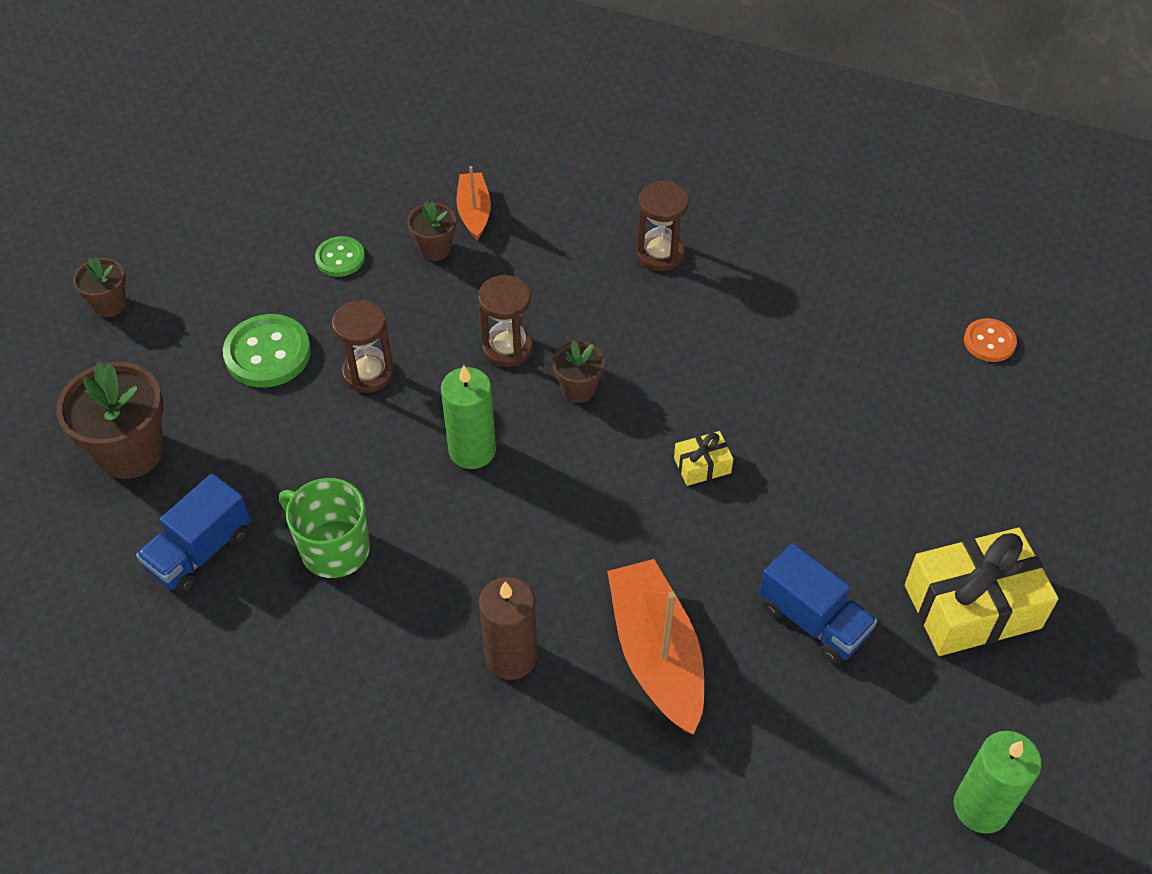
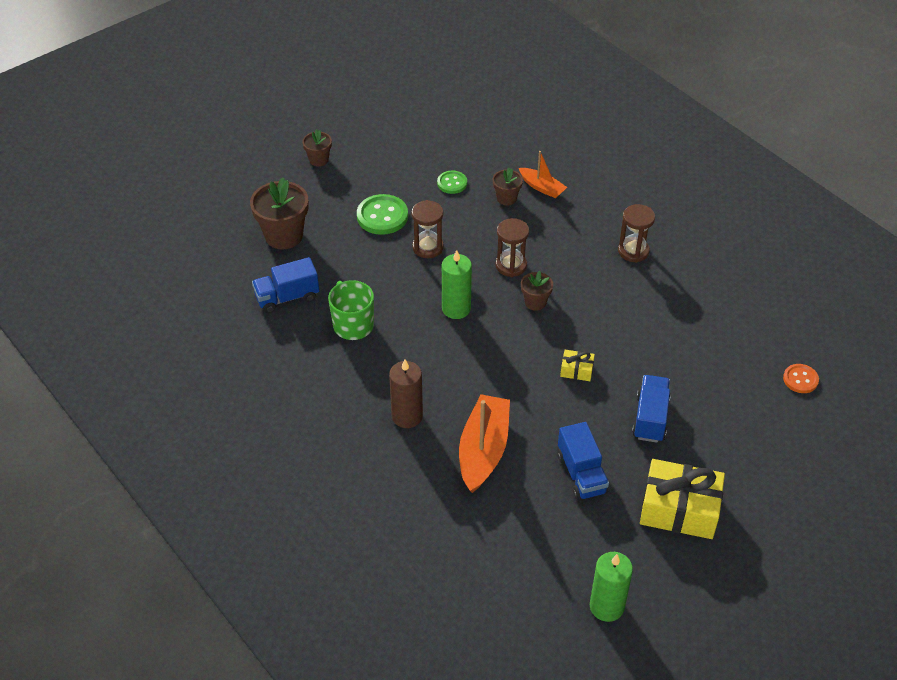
camera: 30 degrees right, 5 degrees down
(474, 212) = (542, 187): orange boat -> orange boat turned 105 degrees clockwise
(845, 489) = (650, 418): none -> blue truck

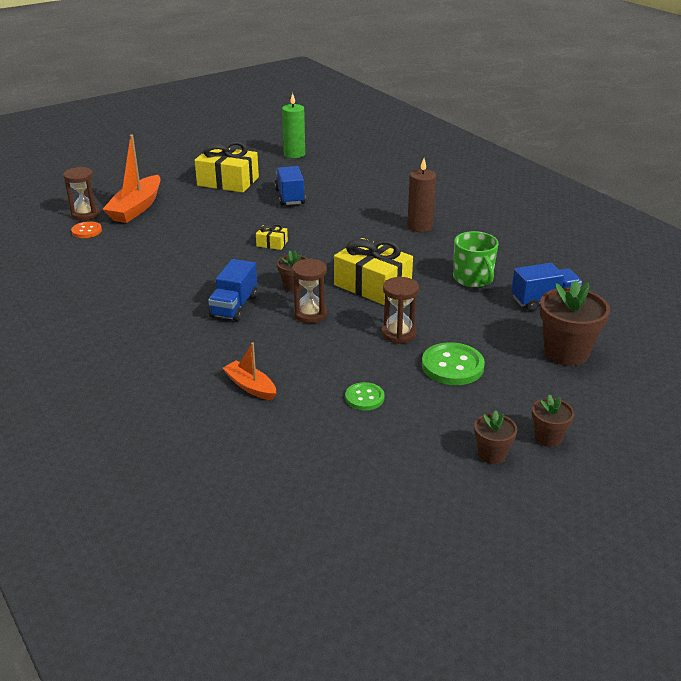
camera: 175 degrees left, 15 degrees down
(456, 308) = (372, 285): green candle -> yellow gift
(483, 450) = (360, 209): orange boat -> orange boat (136, 208)
(506, 198) = (298, 377): brown flower pot -> brown flower pot (492, 454)
(633, 251) = (174, 320): brown hourglass -> brown hourglass (85, 214)
(650, 418) = (224, 218): blue truck -> blue truck (234, 306)

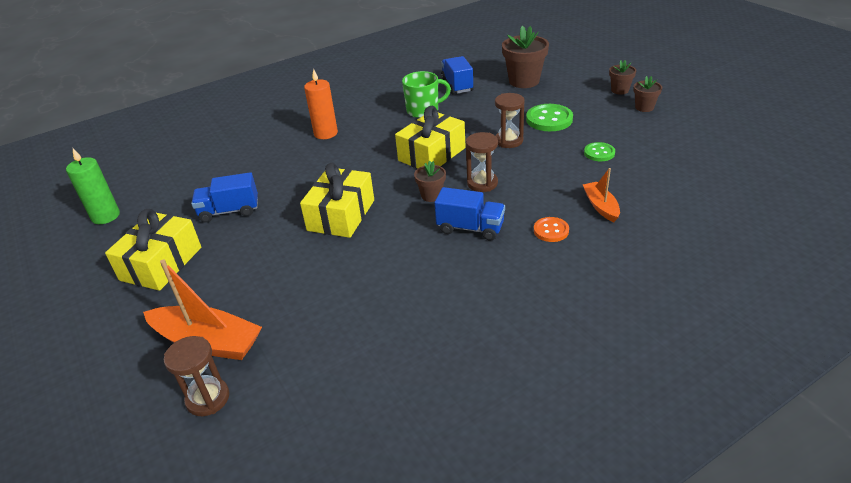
camera: 85 degrees left, 5 degrees up
(86, 231) = (266, 385): orange button -> orange button (551, 230)
(250, 386) = (601, 206): orange boat -> orange boat turned 120 degrees clockwise
(272, 243) = (341, 215): yellow gift -> yellow gift, size x2.19
(420, 226) = (326, 133): brown candle -> orange candle

